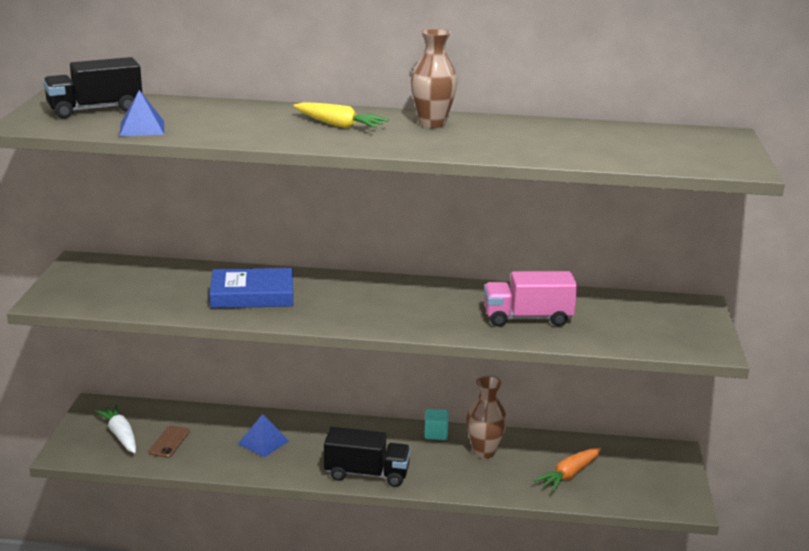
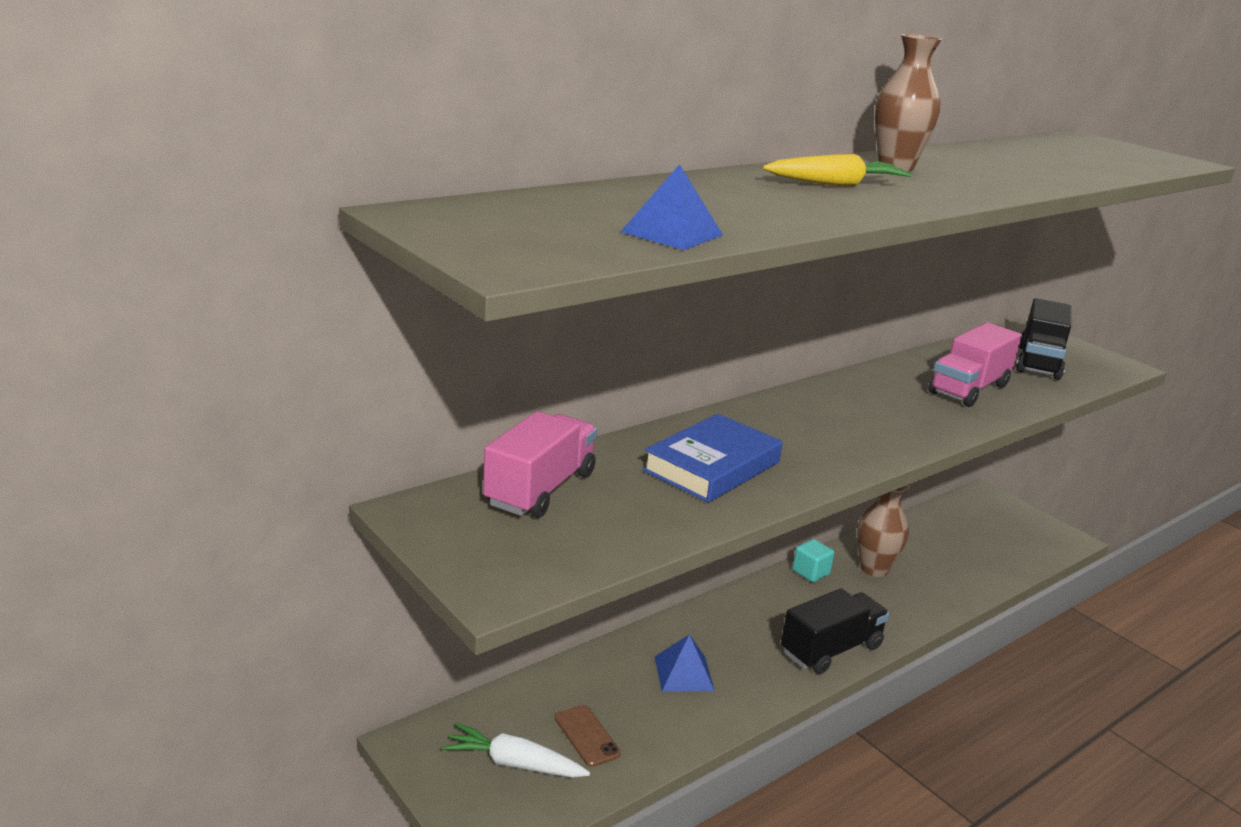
camera: 45 degrees left, 0 degrees up
(95, 110) = (529, 222): black truck -> black truck (1038, 362)
(149, 273) = (540, 489): none -> pink truck
(569, 475) = (963, 555): orange carrot -> none

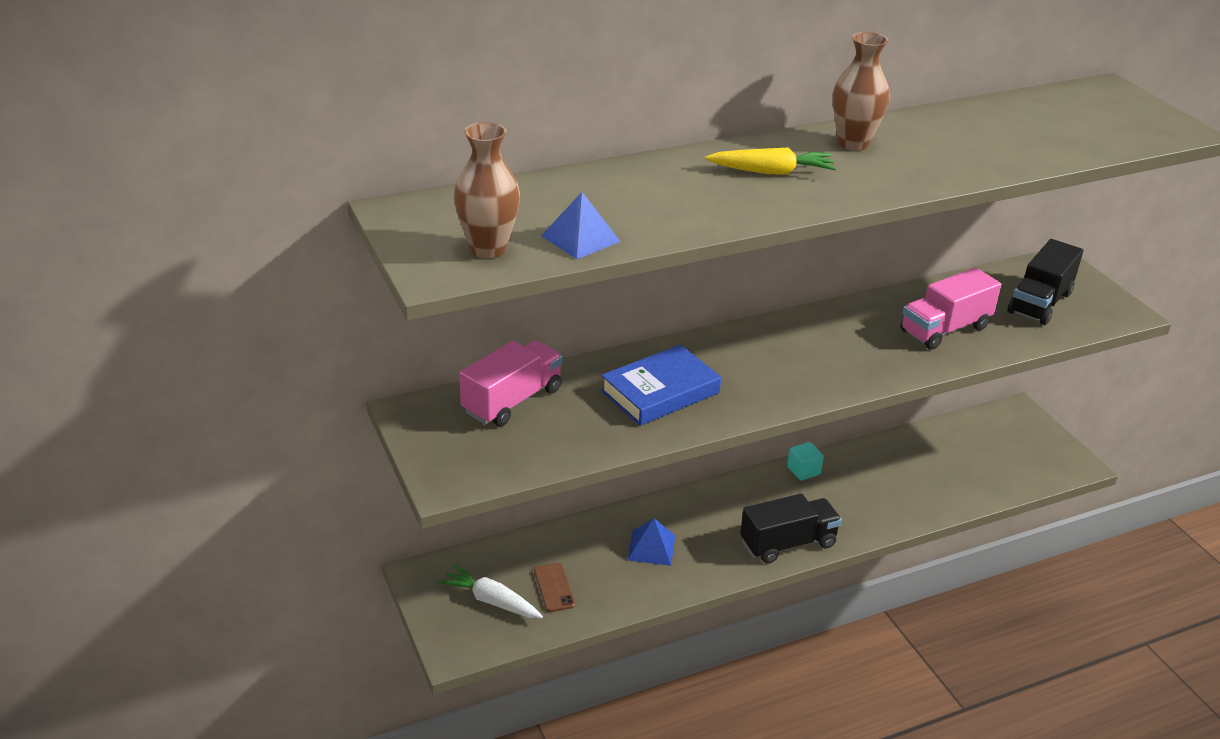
camera: 15 degrees right, 10 degrees up
(874, 569) = (865, 474): brown vase -> brown vase (488, 249)

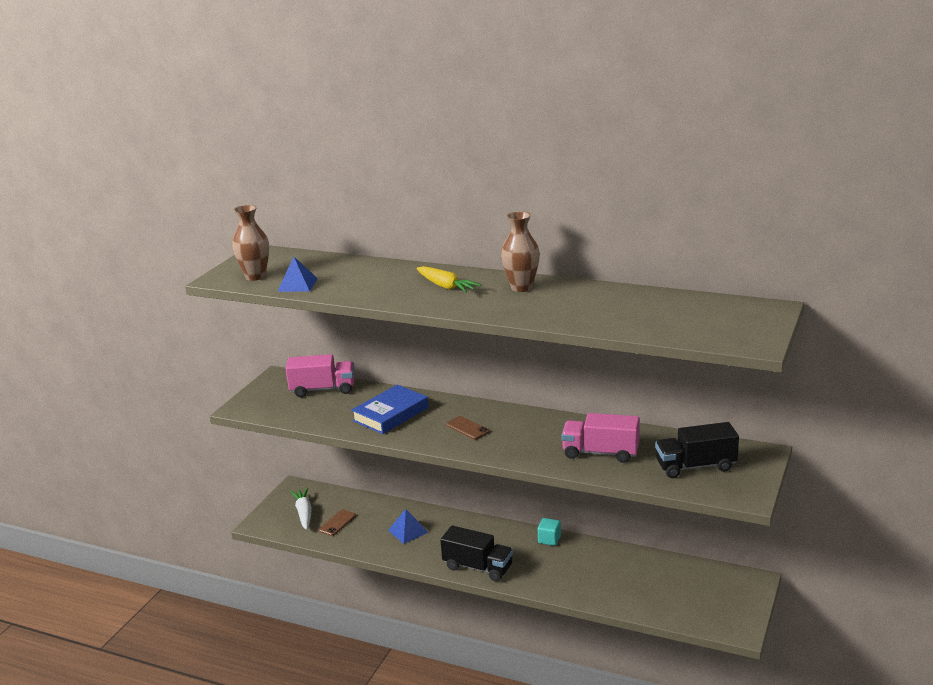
camera: 50 degrees right, 10 degrees down
(660, 392) = (390, 414): blue book -> blue book turned 60 degrees counterclockwise
(775, 366) = (467, 428): none -> brown phone

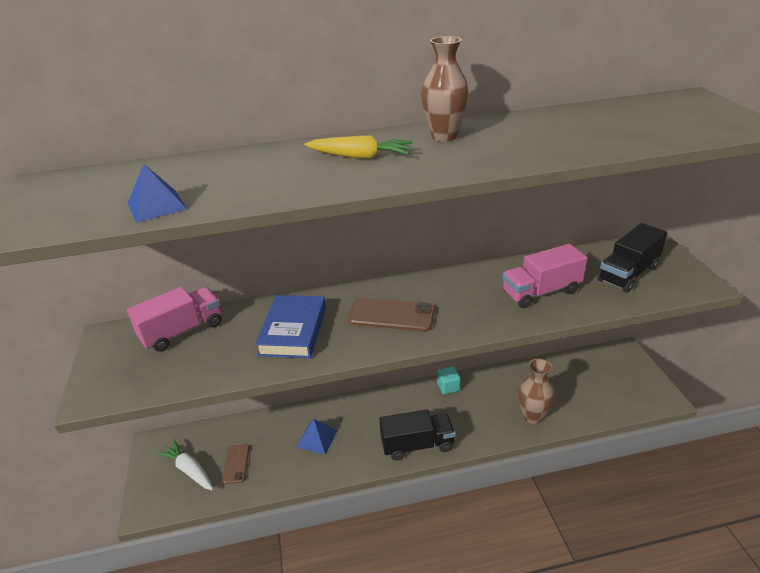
camera: 35 degrees left, 10 degrees up
(255, 276) = (74, 212): brown vase -> brown vase (532, 416)
(467, 428) = (391, 315): brown phone -> brown phone, size x1.66

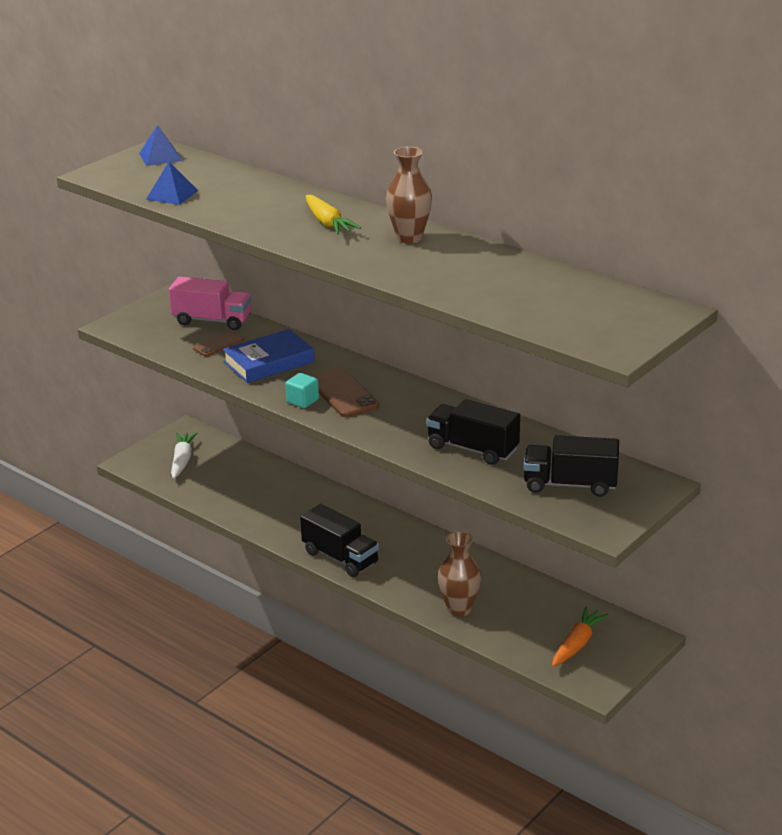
camera: 50 degrees right, 5 degrees down
(236, 464) = (212, 478): brown phone -> brown phone (218, 344)
(317, 438) = (284, 502): blue pyramid -> blue pyramid (160, 157)
(448, 387) = (437, 543): turquoise cube -> turquoise cube (302, 401)
(541, 292) = (472, 449): pink truck -> black truck
(612, 383) = (577, 644): none -> orange carrot

